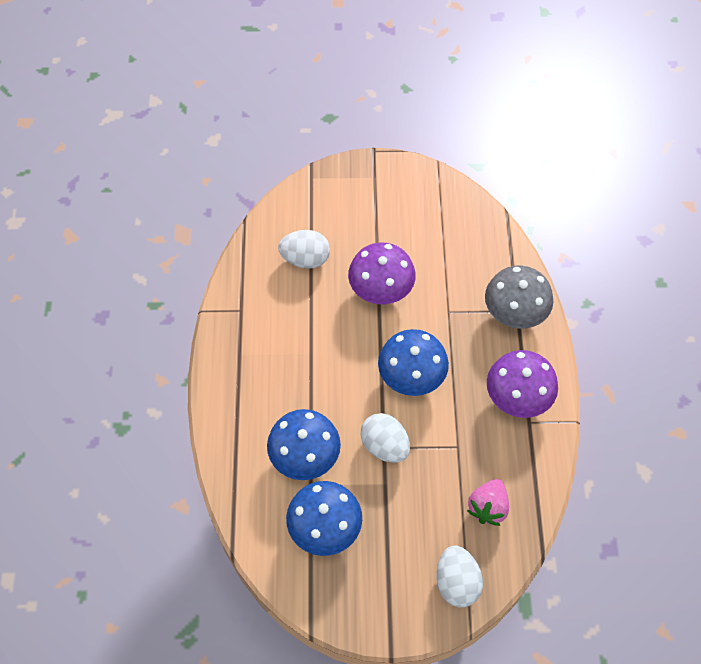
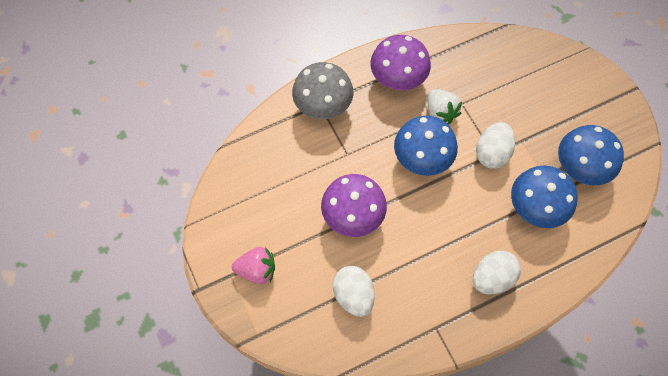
camera: 115 degrees left, 5 degrees up
(456, 419) = (440, 113): none -> white strawberry
(456, 582) = (562, 67): white egg -> white egg (492, 278)
(488, 507) = (496, 67): pink strawberry -> pink strawberry (257, 270)

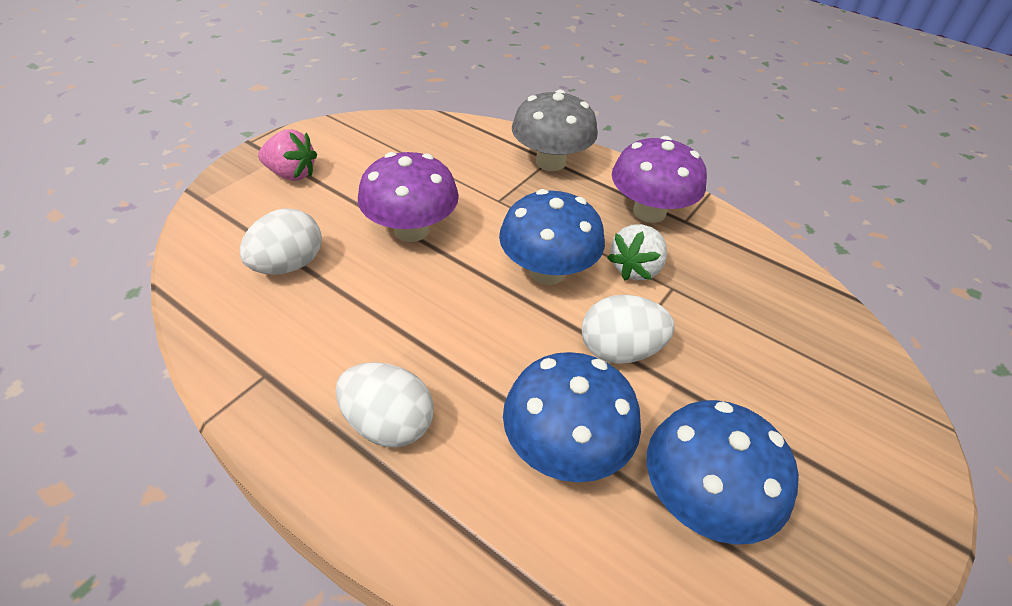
camera: 60 degrees right, 20 degrees down
(257, 270) = (291, 174): pink strawberry -> pink strawberry turned 45 degrees counterclockwise

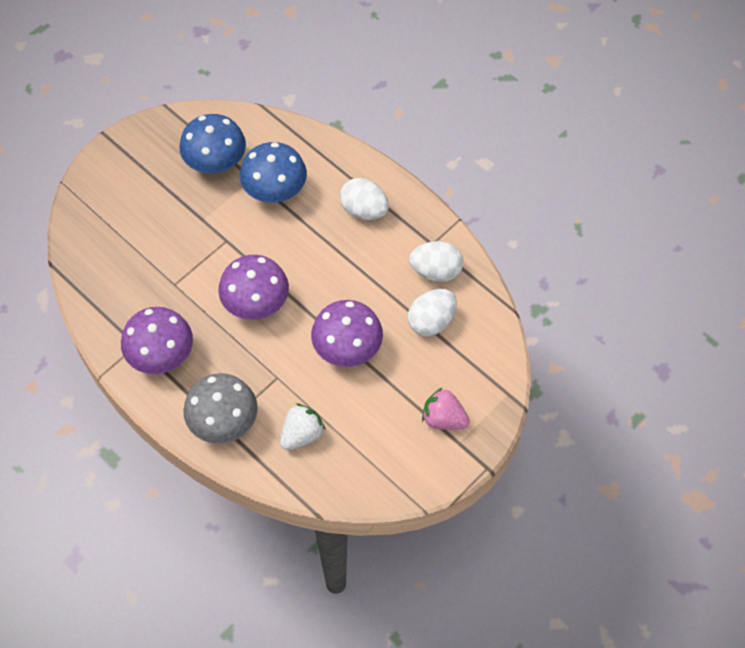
camera: 170 degrees left, 15 degrees up
(547, 271) = (256, 303): blue mushroom -> purple mushroom
(620, 350) = (227, 241): white egg -> white egg (436, 271)
(635, 268) = (193, 301): white strawberry -> white strawberry (302, 434)

